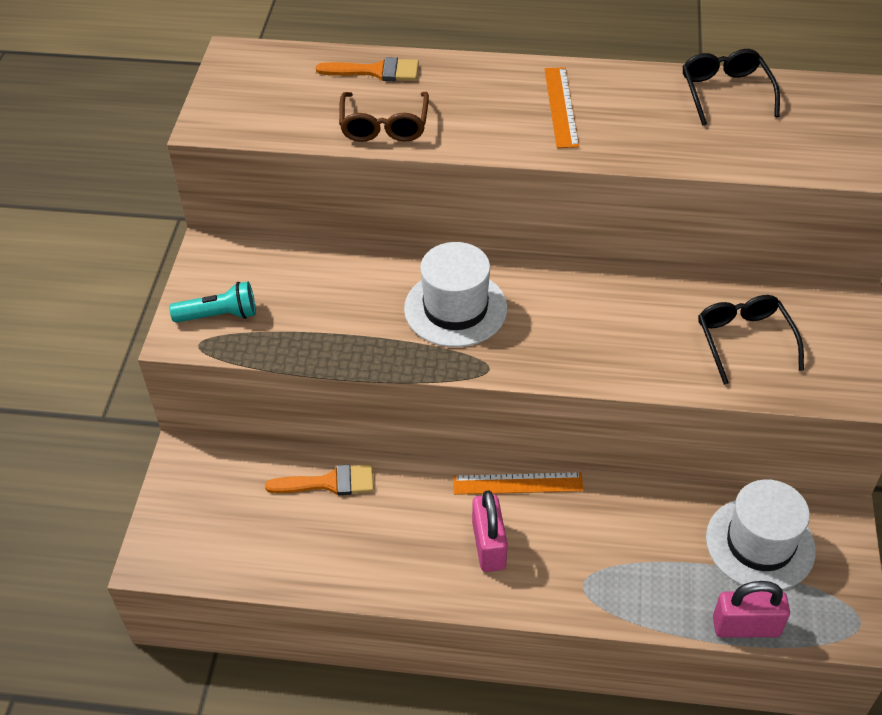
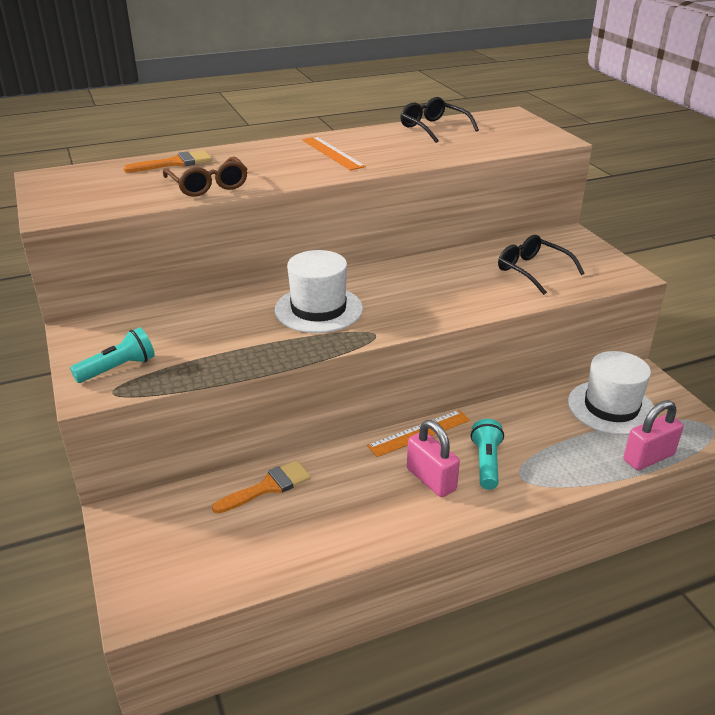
camera: 30 degrees left, 15 degrees down
(560, 552) = (486, 463): none -> turquoise flashlight

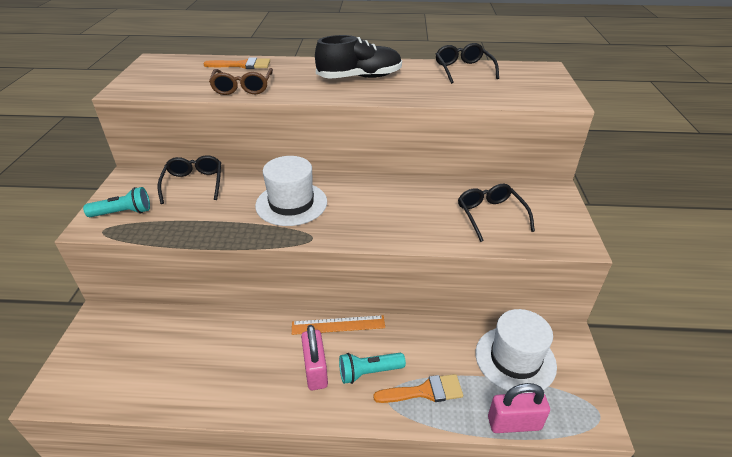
camera: 25 degrees right, 5 degrees up
(177, 318) = (194, 183): none -> black glasses
(268, 487) = (201, 330): orange brush -> orange brush (425, 391)
(332, 153) = (360, 77): orange ruler -> black shoe
(486, 463) = (369, 372): turquoise flashlight -> turquoise flashlight turned 135 degrees counterclockwise

